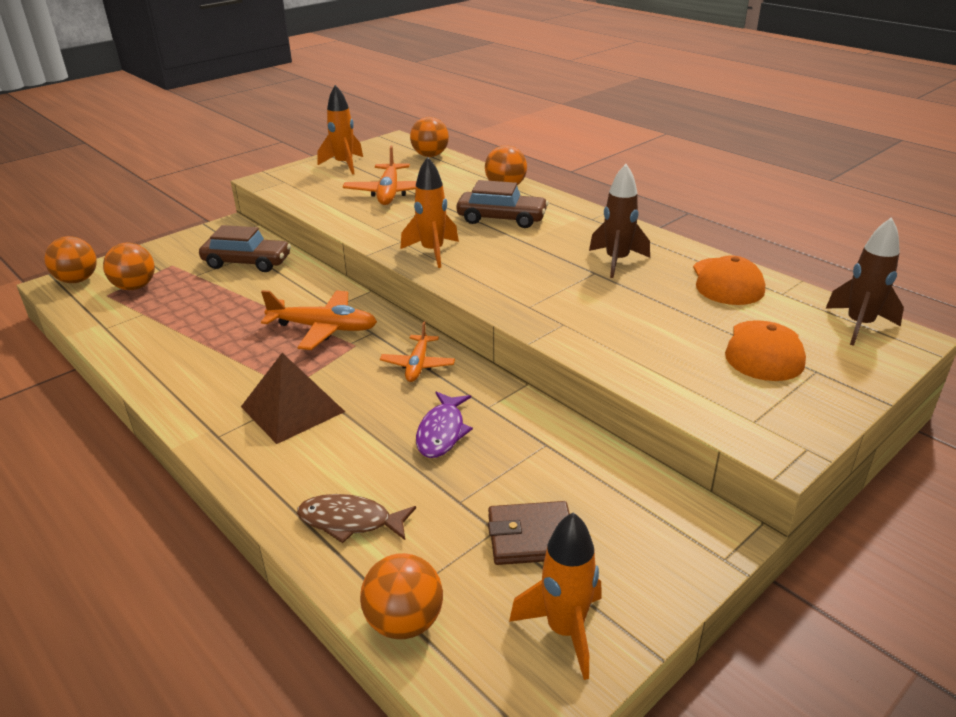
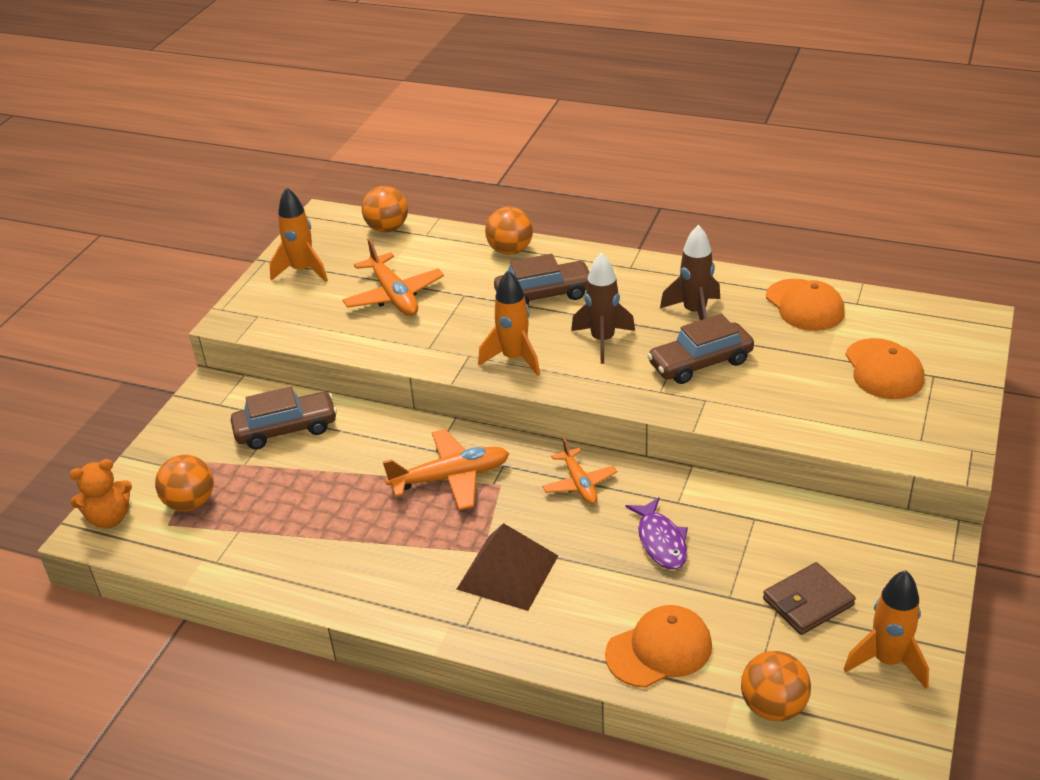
camera: 25 degrees left, 5 degrees up
(77, 280) = (109, 518): orange ball -> orange teddy bear
(350, 521) = (659, 650): brown fish -> orange cap
(586, 296) = (700, 363): none -> brown car
(859, 325) = (935, 318): brown rocket -> brown rocket (602, 341)

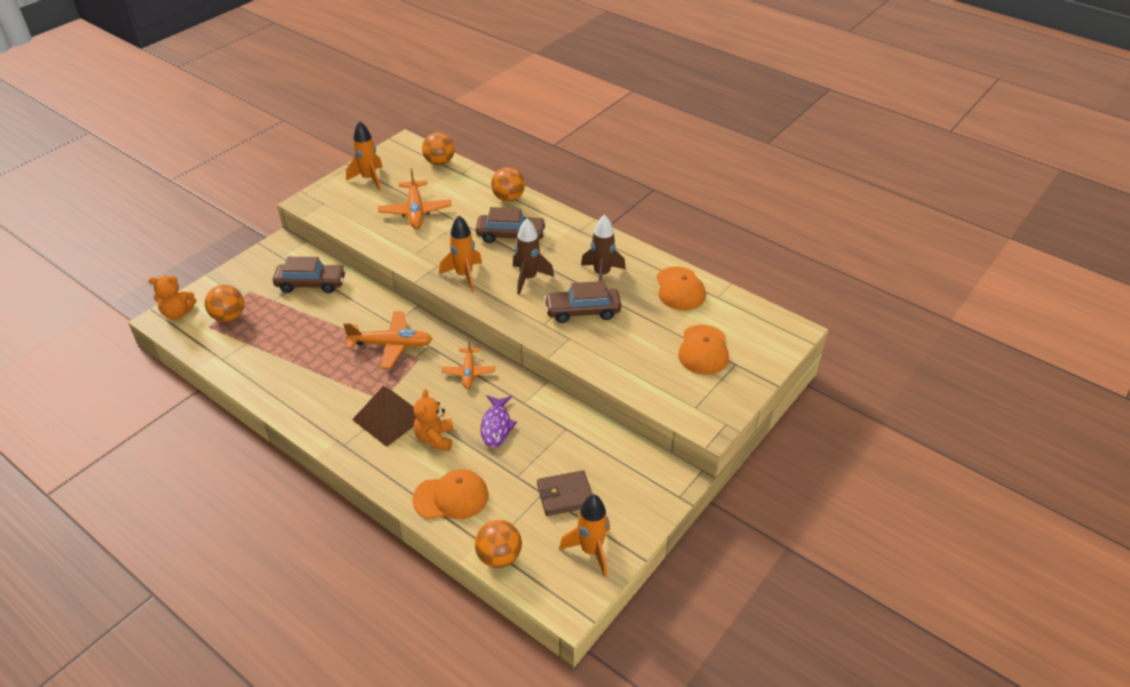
camera: 15 degrees right, 5 degrees up
(588, 580) = (435, 438): none -> orange teddy bear

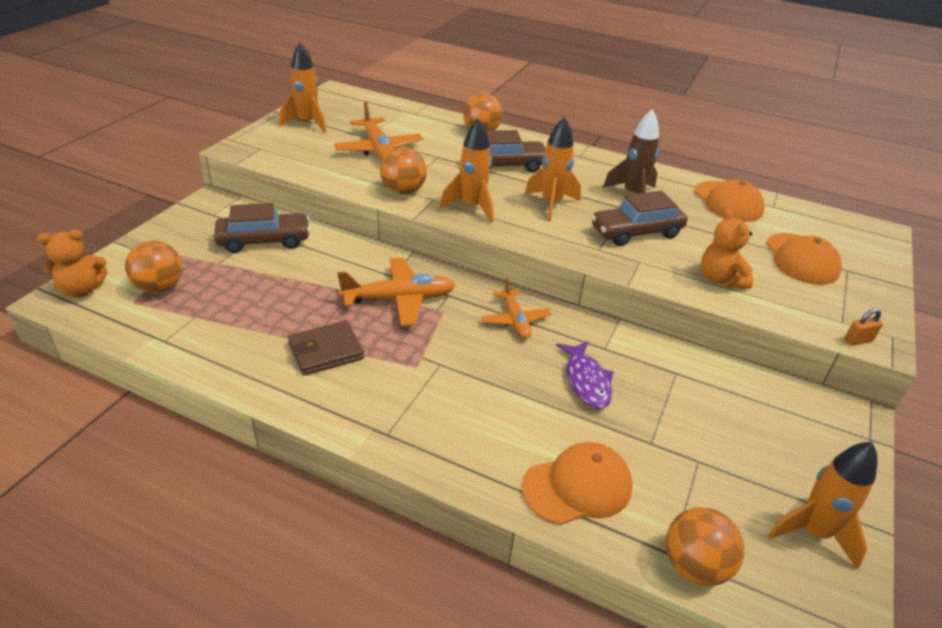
camera: 15 degrees left, 5 degrees down
(389, 418) = (437, 388): brown pyramid -> none
(435, 438) = (513, 407): orange teddy bear -> orange teddy bear (720, 279)
(439, 162) = (384, 105): orange ball -> orange ball (403, 191)
(528, 278) = (551, 204): brown rocket -> orange rocket
(565, 495) = (729, 459): brown wallet -> brown wallet (326, 351)
(695, 424) = (858, 340): none -> orange padlock

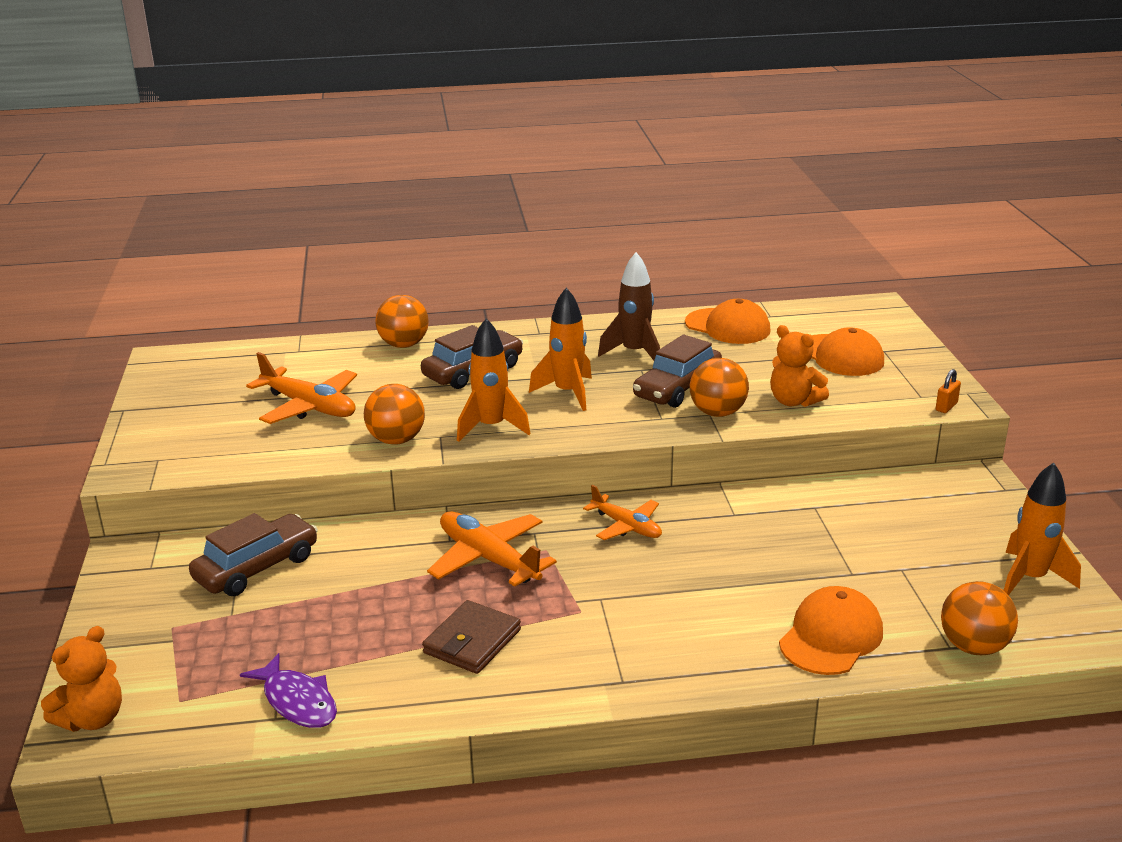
camera: 30 degrees left, 10 degrees down
(159, 287) = (192, 670): orange ball -> orange ball (717, 412)
(308, 123) = (179, 409): orange rocket -> none
(399, 299) = (488, 558): orange plane -> orange plane turned 90 degrees counterclockwise
(586, 381) = (748, 549): purple fish -> purple fish (297, 701)

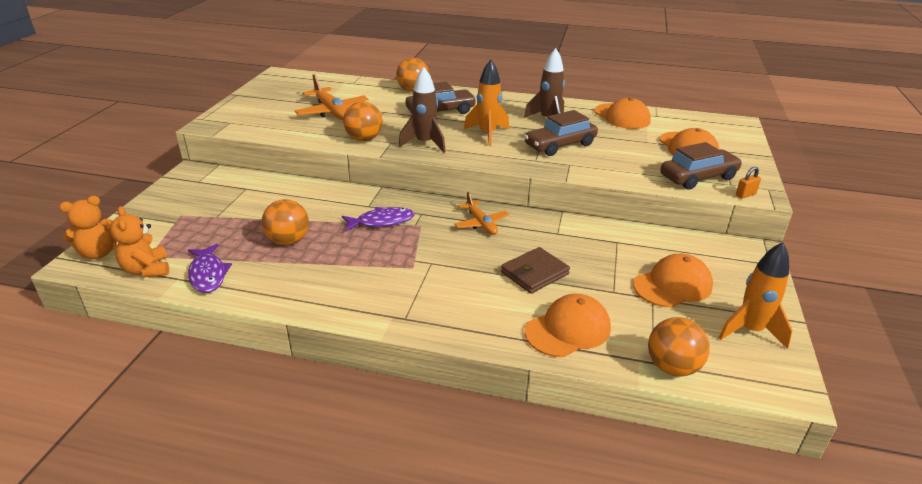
camera: 20 degrees right, 5 degrees up
(257, 568) = (251, 195): brown car -> brown car (698, 177)
(472, 641) = (333, 267): brown wallet -> brown wallet (534, 273)
(488, 558) = (382, 222): orange plane -> purple fish
(491, 427) = (425, 143): orange rocket -> brown rocket
(717, 412) = (575, 164): orange ball -> orange ball (288, 241)
(794, 401) = (634, 168): orange teddy bear -> orange teddy bear (147, 270)
(914, 547) = (672, 285): none -> orange cap

